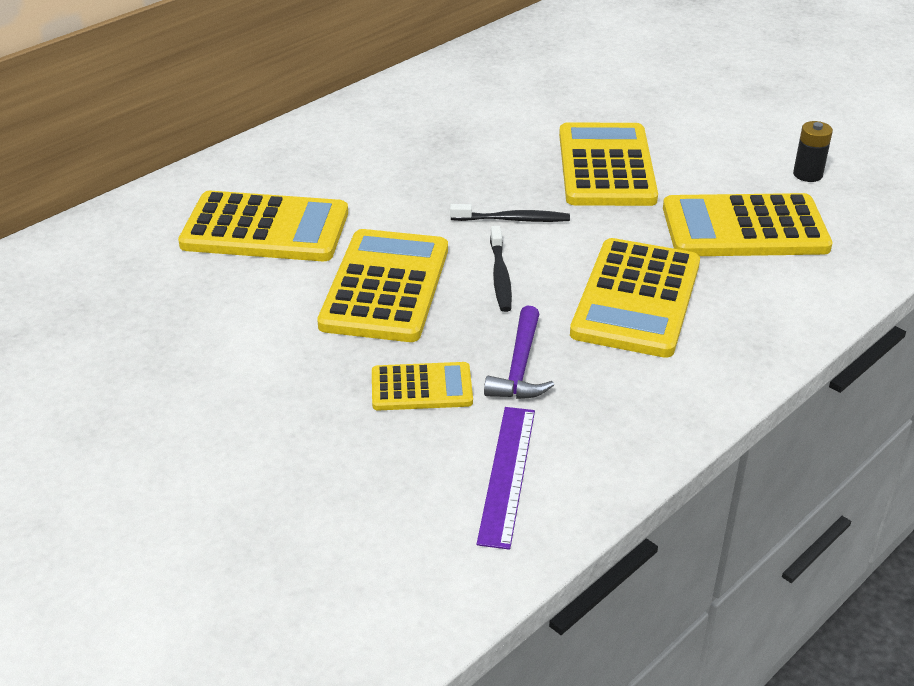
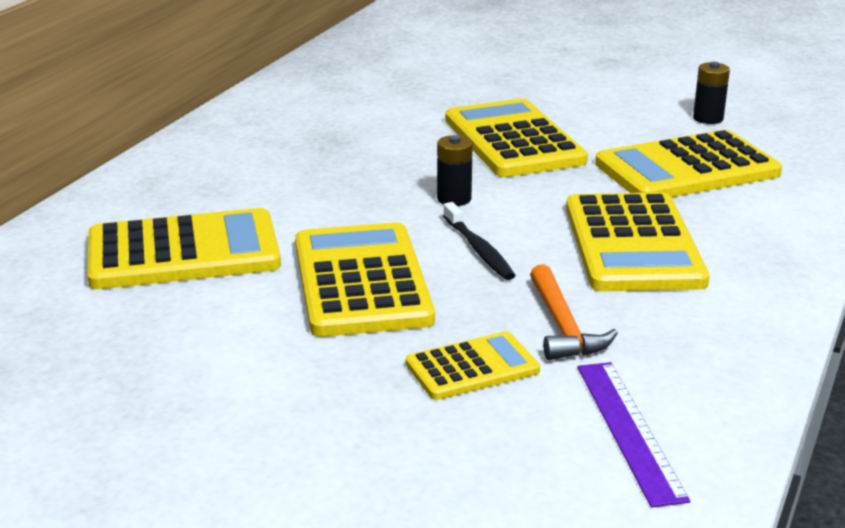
camera: 20 degrees left, 10 degrees down
(513, 219) = (454, 199): black toothbrush -> black battery
(520, 367) = (563, 326): purple hammer -> orange hammer

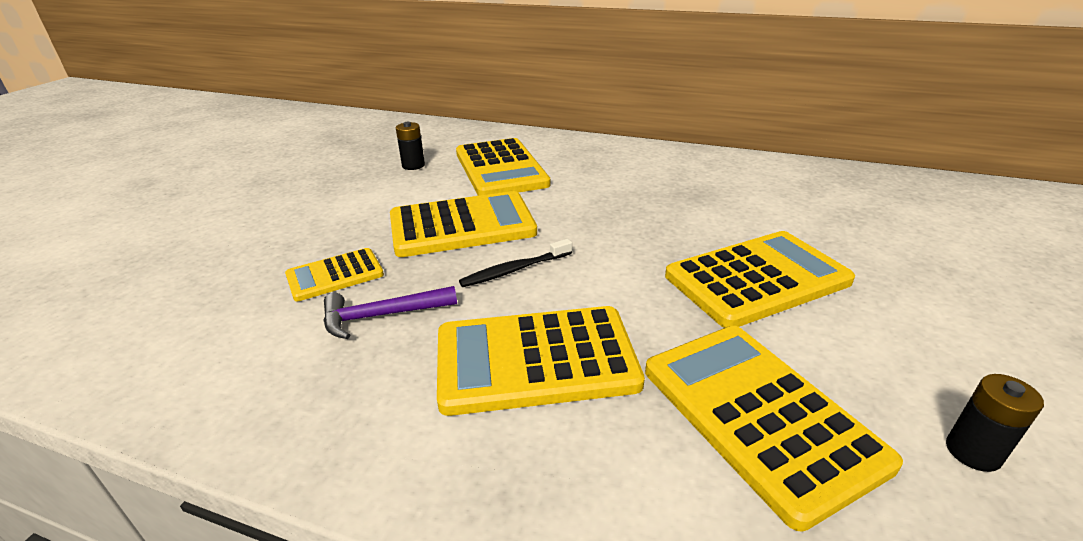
camera: 85 degrees right, 5 degrees up
(454, 199) = (607, 253): black battery -> black battery (413, 165)
(472, 367) = (335, 275): yellow calculator -> yellow calculator turned 90 degrees clockwise
(563, 326) = (382, 316): orange hammer -> purple hammer
(629, 430) = (218, 351): purple ruler -> none

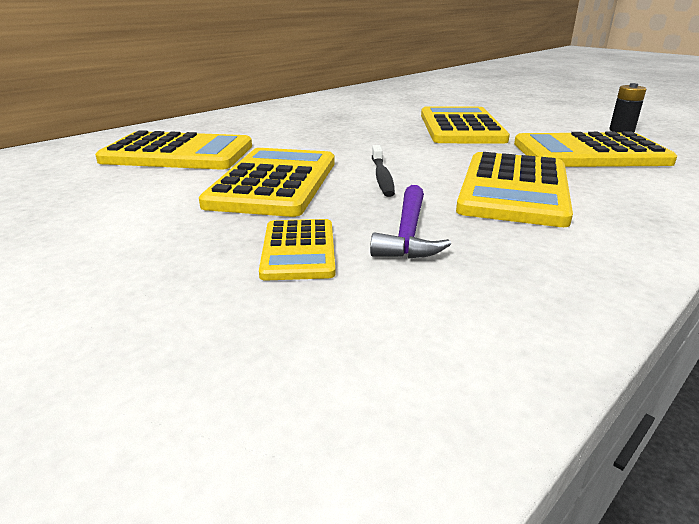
camera: 65 degrees left, 5 degrees down
(413, 165) = (80, 185): black battery -> none

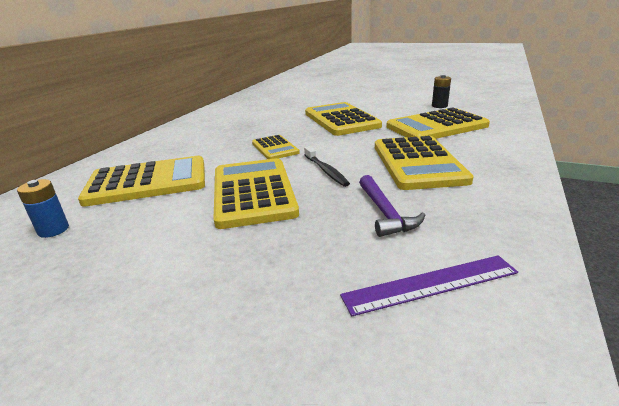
camera: 20 degrees left, 0 degrees up
(53, 178) = (53, 230): none -> blue battery
(299, 250) = (325, 245): yellow calculator -> yellow calculator (275, 148)
(383, 321) = (431, 284): none -> purple ruler

